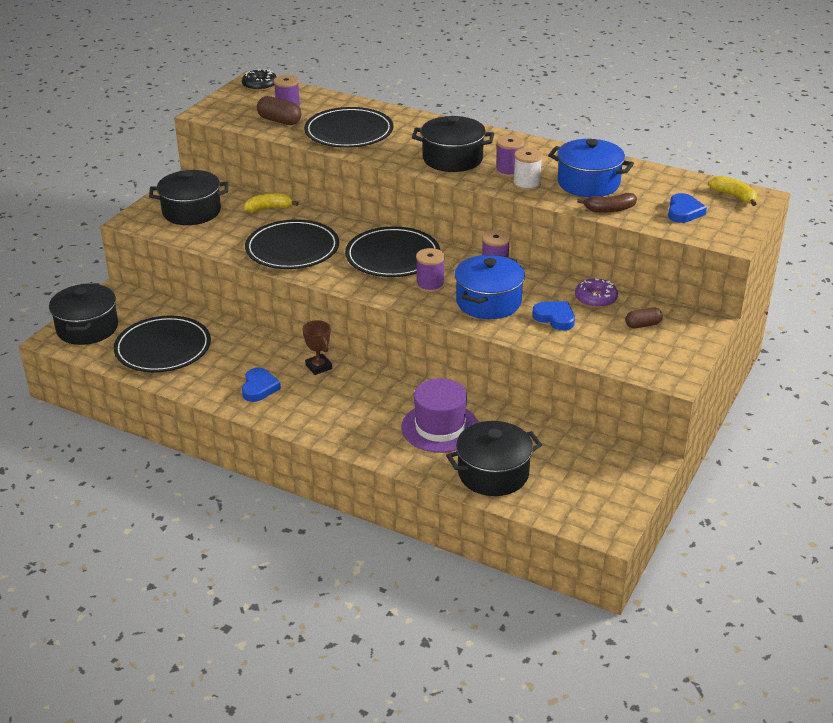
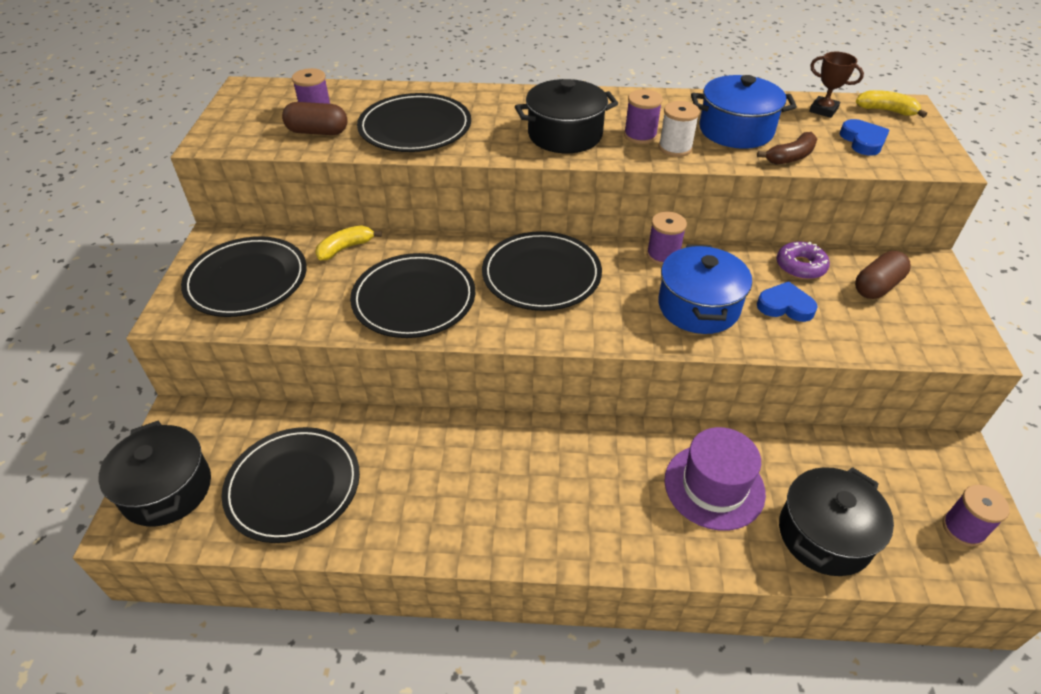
camera: 25 degrees left, 10 degrees up
(191, 211) = (247, 280): black pot -> black plate
(259, 388) = (460, 506): blue heart -> none
(260, 85) = (259, 91): black donut -> none
(318, 367) = (512, 445): brown trophy -> brown trophy (823, 110)
(430, 285) = (615, 303): purple spool -> purple spool (963, 528)
(643, 325) = (877, 286): brown capsule -> brown capsule, size x1.51

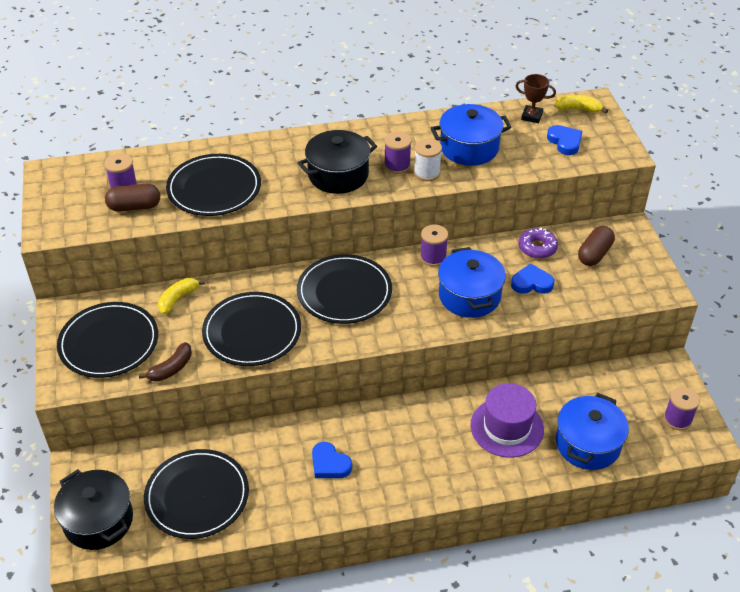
camera: 15 degrees left, 0 degrees up
(469, 483) = (329, 464): none -> blue heart
(790, 157) = (514, 166): brown banana -> brown banana (171, 368)
(824, 535) = (588, 444): black pot -> blue pot

